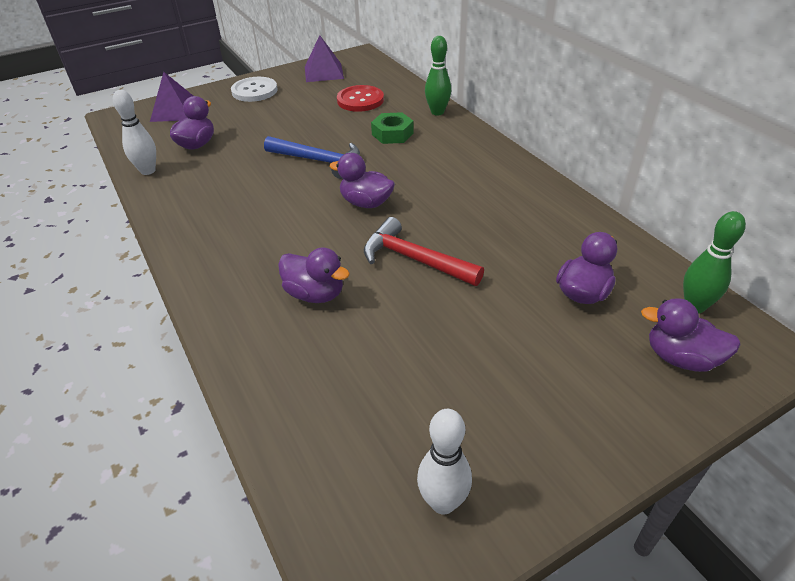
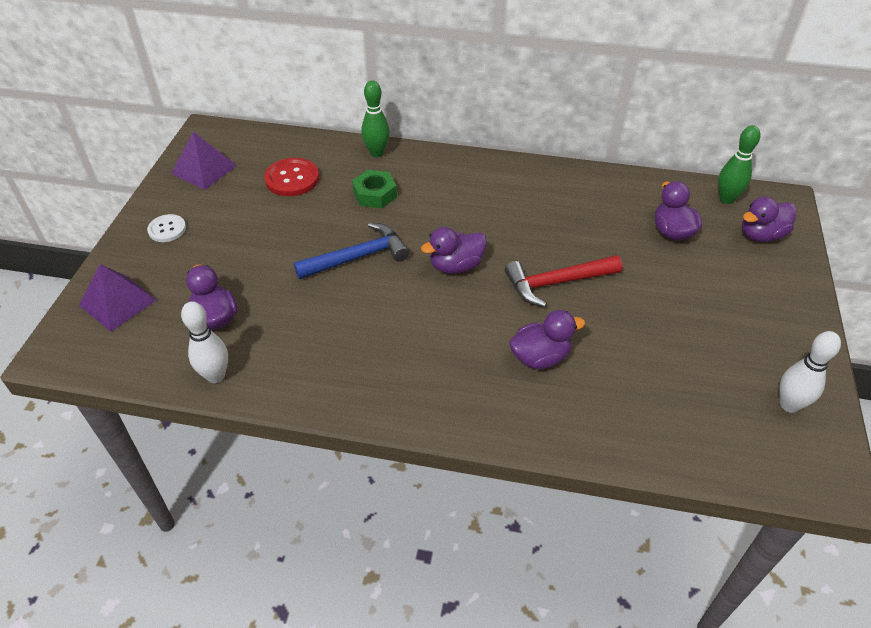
camera: 50 degrees left, 5 degrees up
(254, 91) = (167, 229): white button -> white button, size x0.64

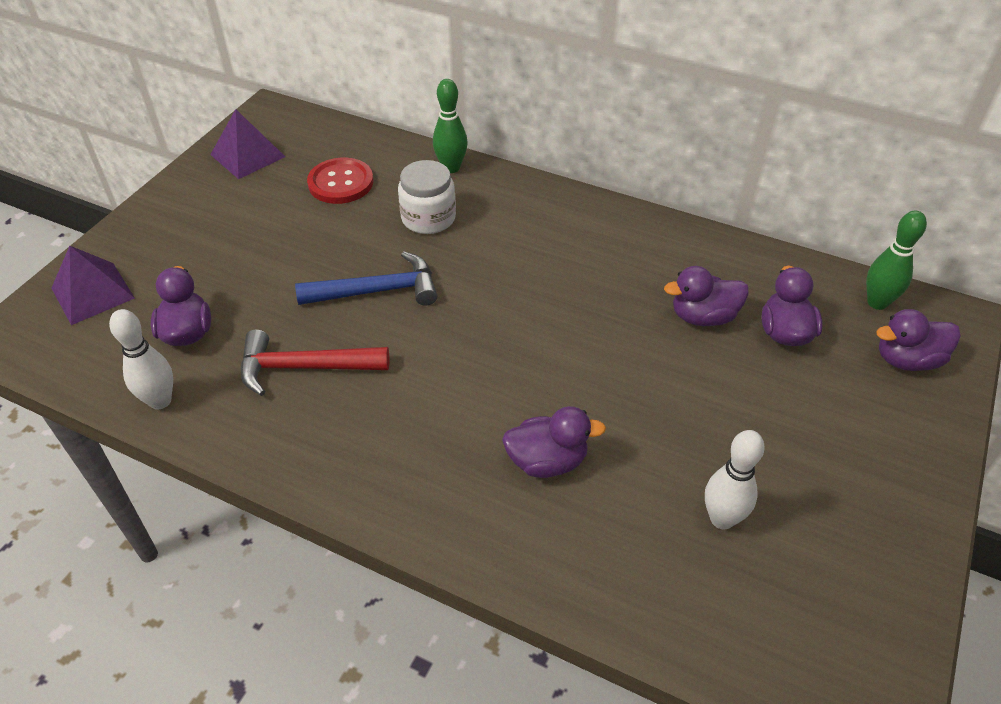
camera: 15 degrees right, 0 degrees up
(167, 229) = (179, 218): white button -> none
(375, 194) = (428, 218): green nut -> white jar
(456, 266) = (489, 324): purple duck -> purple duck (703, 317)
(556, 283) = (606, 370): red hammer -> red hammer (304, 367)
(789, 405) = (856, 600): white bowling pin -> white bowling pin (722, 519)

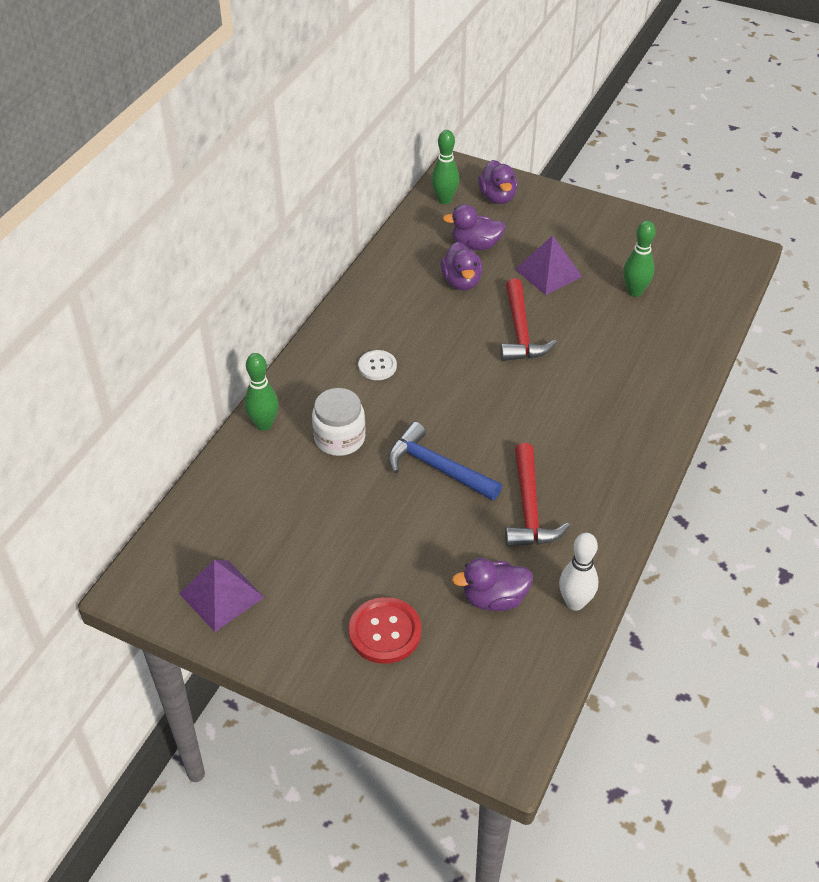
camera: 90 degrees left, 0 degrees up
(92, 293) = (443, 691): purple pyramid -> purple pyramid (548, 273)
(340, 183) = (279, 508): red button -> red button (385, 632)
(378, 291) = (437, 468): blue hammer -> blue hammer turned 45 degrees counterclockwise
(538, 243) = (377, 366): none -> white button
(547, 461) = (603, 367): purple duck -> none
(611, 373) = (520, 332): none -> red hammer
(722, 519) = (634, 292): white bowling pin -> green bowling pin

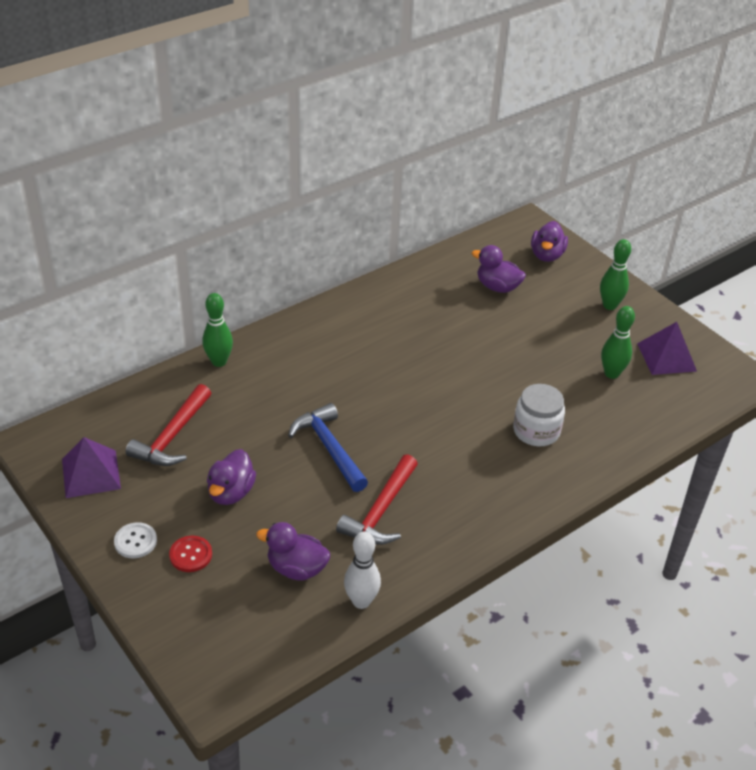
camera: 25 degrees right, 5 degrees down
(339, 438) = (269, 395): white jar -> white jar (536, 431)
(377, 366) = (341, 351): white button -> white button (135, 541)
(385, 632) = (190, 555): red button -> red button, size x0.64
(444, 200) = (498, 242): green bowling pin -> green bowling pin (609, 305)
(461, 282) = (463, 311): purple duck -> purple duck (231, 492)
(520, 332) = (483, 369): red hammer -> red hammer (172, 436)
(548, 273) = (544, 331): purple pyramid -> purple pyramid (666, 357)

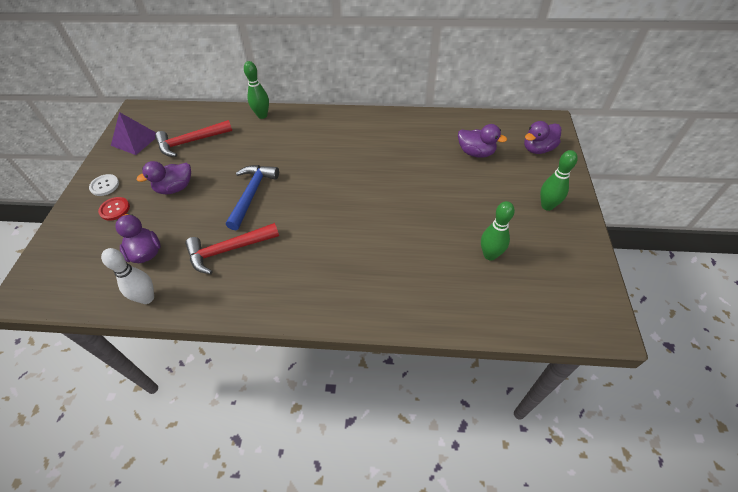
camera: 45 degrees right, 10 degrees up
(497, 287) = (476, 153): purple duck -> purple duck turned 135 degrees clockwise
(536, 431) = (384, 262): white jar -> none
(666, 357) = (551, 268): purple pyramid -> none

